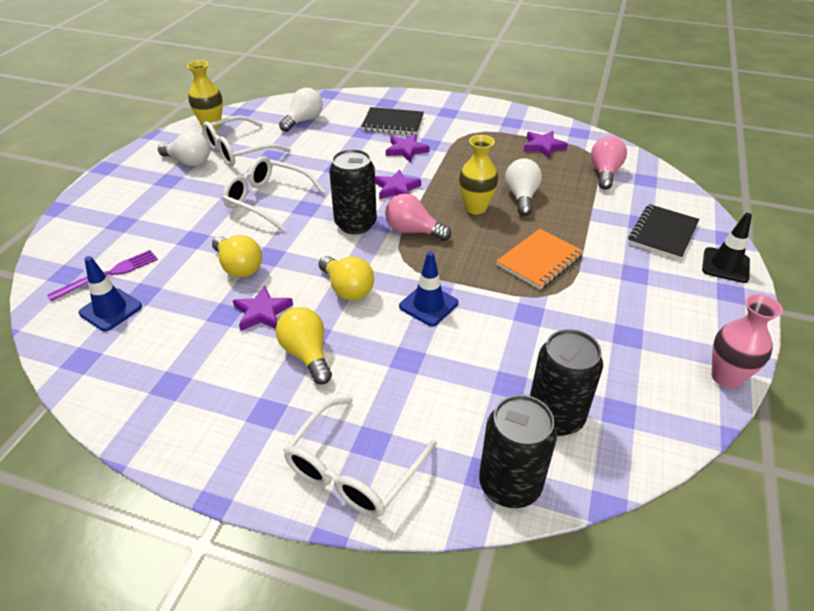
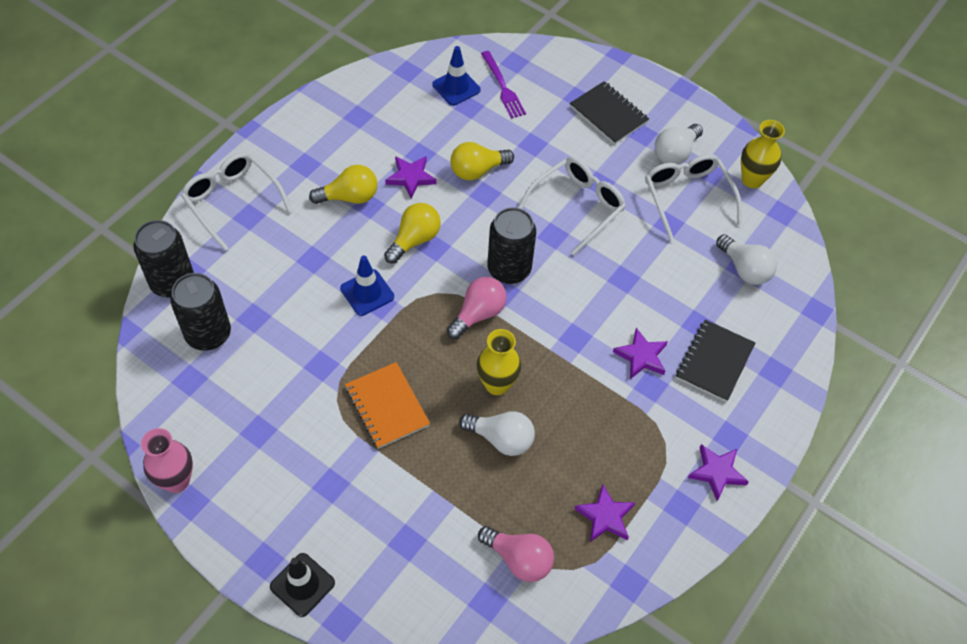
camera: 105 degrees right, 15 degrees up
(347, 289) = (414, 240): yellow light bulb -> yellow light bulb turned 150 degrees clockwise
(396, 188) = (561, 322): purple star -> purple star (717, 472)
(663, 233) = (378, 553): black notebook -> black notebook (608, 114)

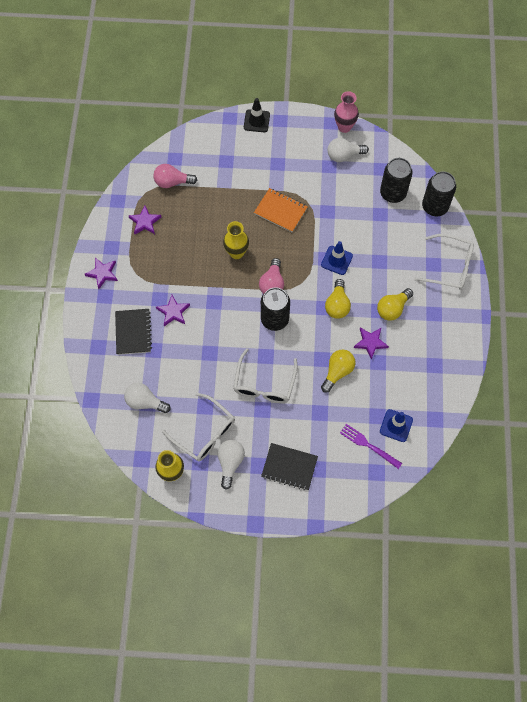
camera: 150 degrees right, 10 degrees up
(501, 439) = (216, 228): white light bulb -> white light bulb (344, 155)

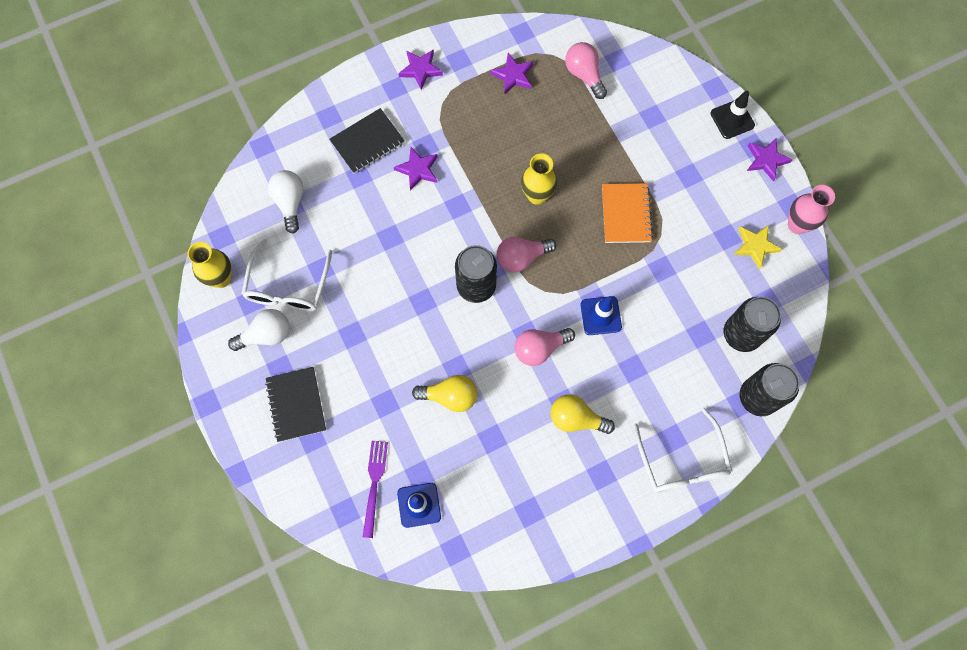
camera: 60 degrees right, 5 degrees up
(264, 385) = (384, 320): white glasses -> none
(337, 305) = (539, 348): yellow light bulb -> pink light bulb
(344, 155) = (755, 246): white light bulb -> yellow star
(370, 342) = (513, 415): purple star -> purple star (766, 160)

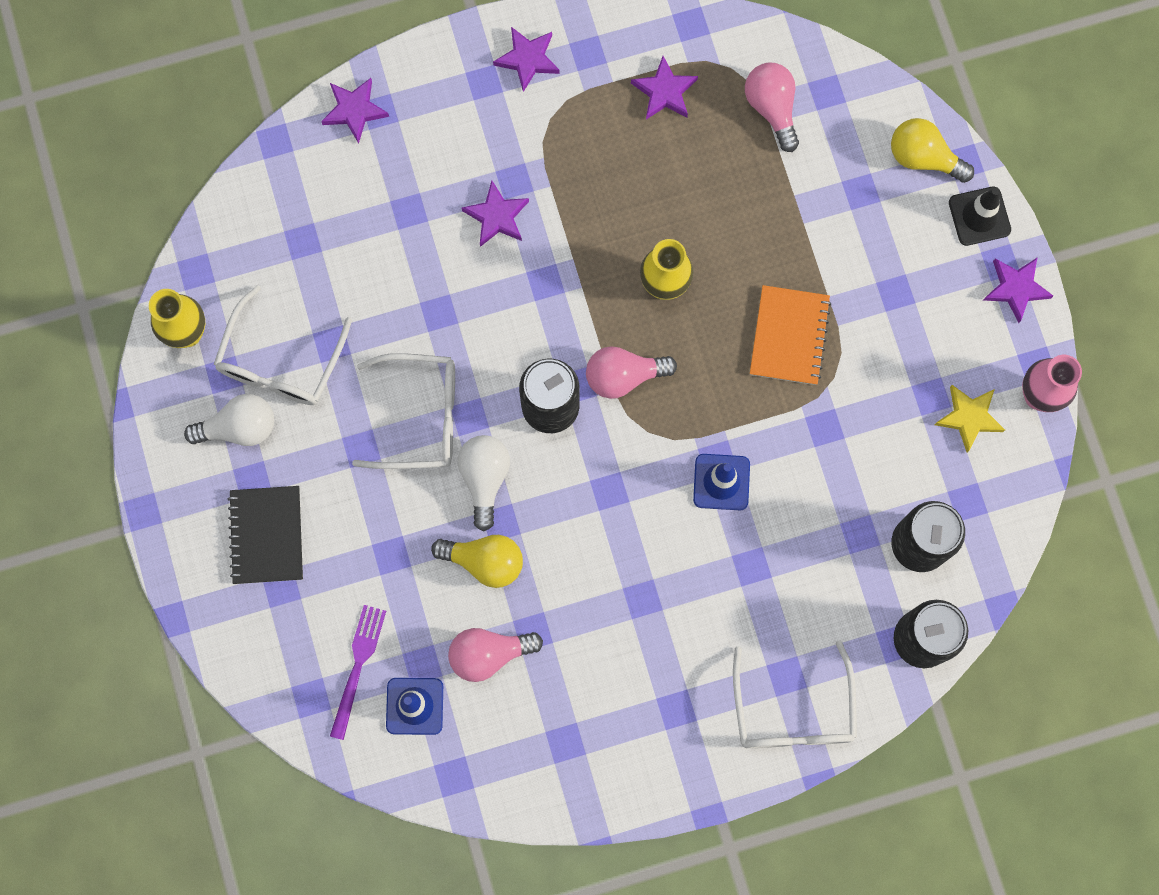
camera: 10 degrees right, 5 degrees up
(290, 202) = (302, 235): white light bulb -> white light bulb (484, 478)
(312, 118) = (354, 110): none -> purple star
(367, 142) = (430, 161): black notebook -> none
(390, 307) = (422, 417): none -> white glasses
(539, 348) = (624, 515): pink light bulb -> pink light bulb (489, 654)
(576, 419) = (656, 624): yellow light bulb -> yellow light bulb (923, 157)

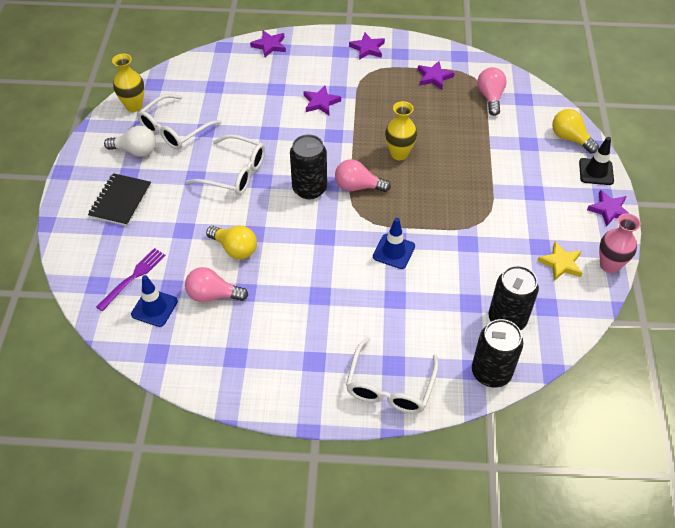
camera: 20 degrees right, 25 degrees down
(484, 478) = (255, 210): white light bulb -> none
(789, 336) = (462, 195): orange notebook -> none

